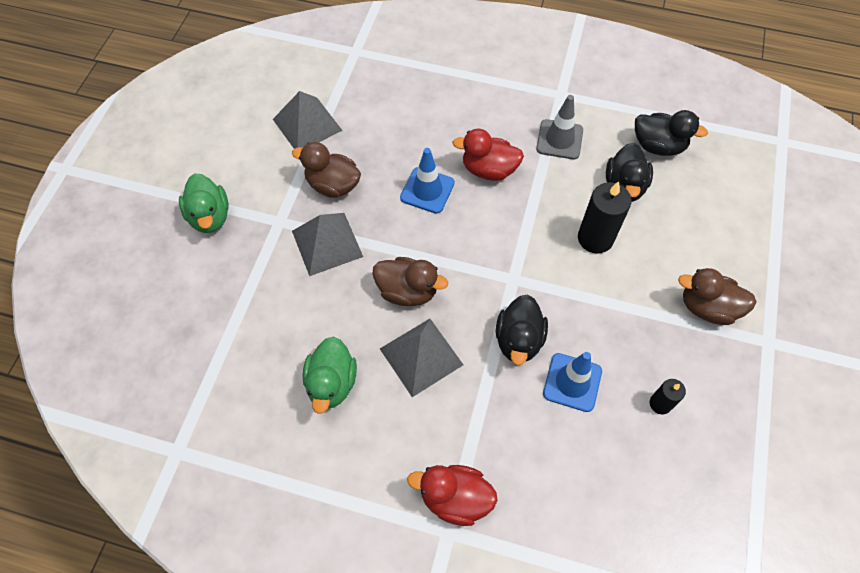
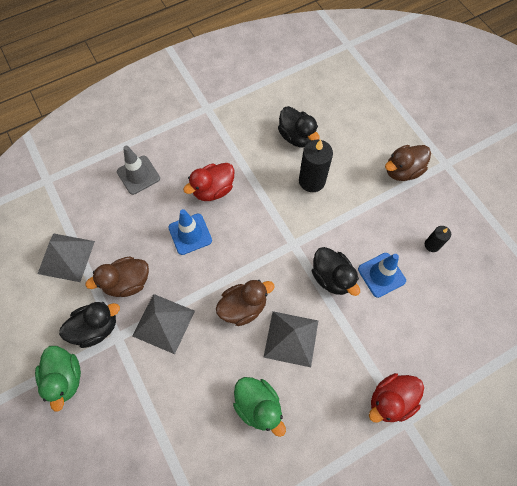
camera: 45 degrees left, 5 degrees up
(210, 216) = (65, 378): green duck -> green duck turned 45 degrees clockwise
(559, 139) = (234, 137): grey traffic cone -> grey traffic cone (138, 175)
(658, 146) = (290, 97): black duck -> black duck (96, 328)

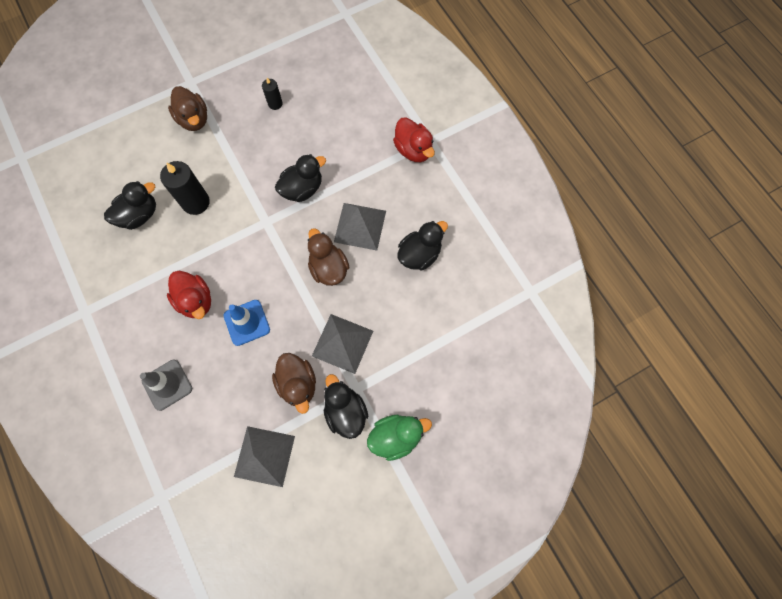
camera: 90 degrees left, 5 degrees up
(258, 405) = (419, 254): green duck -> black duck
(381, 275) = (302, 147): blue traffic cone -> none

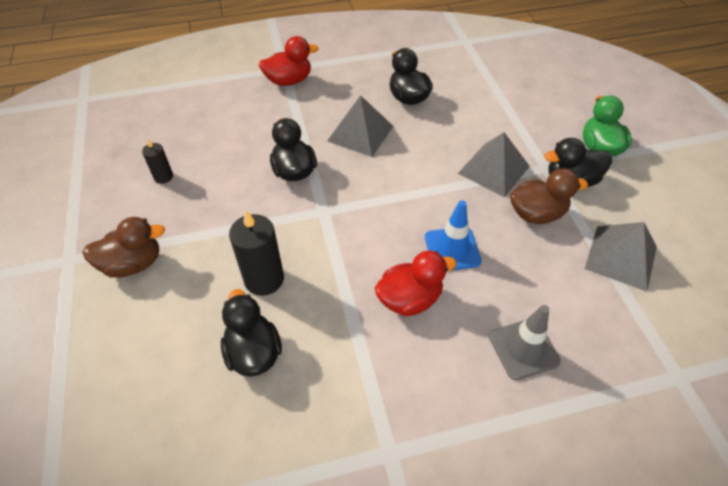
camera: 75 degrees left, 20 degrees down
(328, 268) = (402, 166): brown duck -> none

